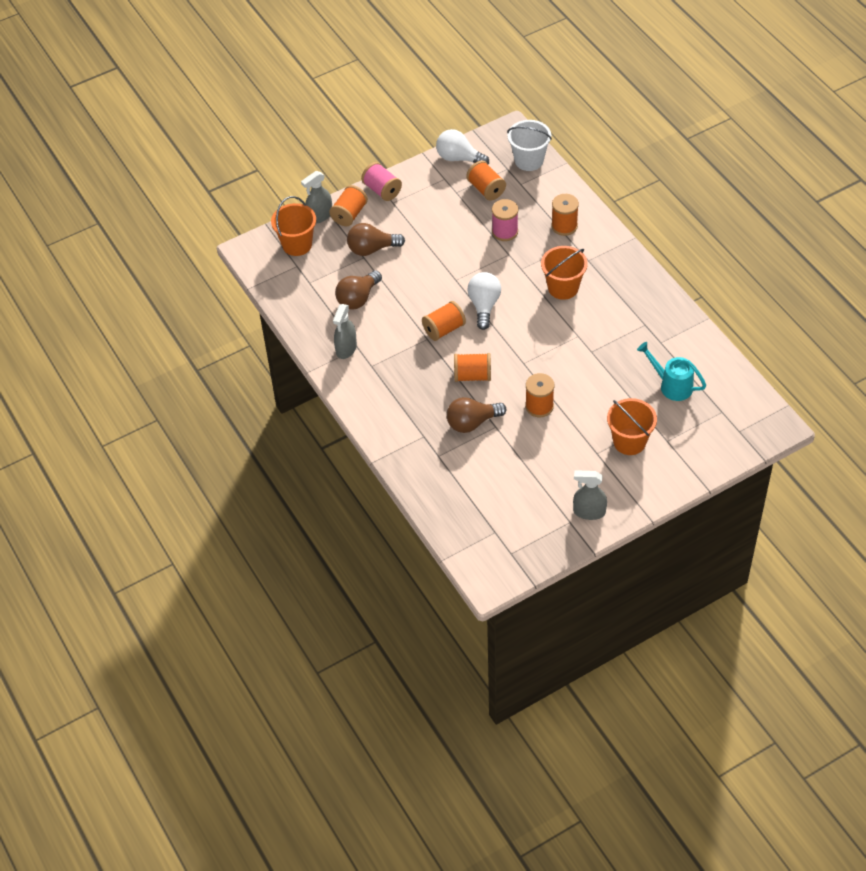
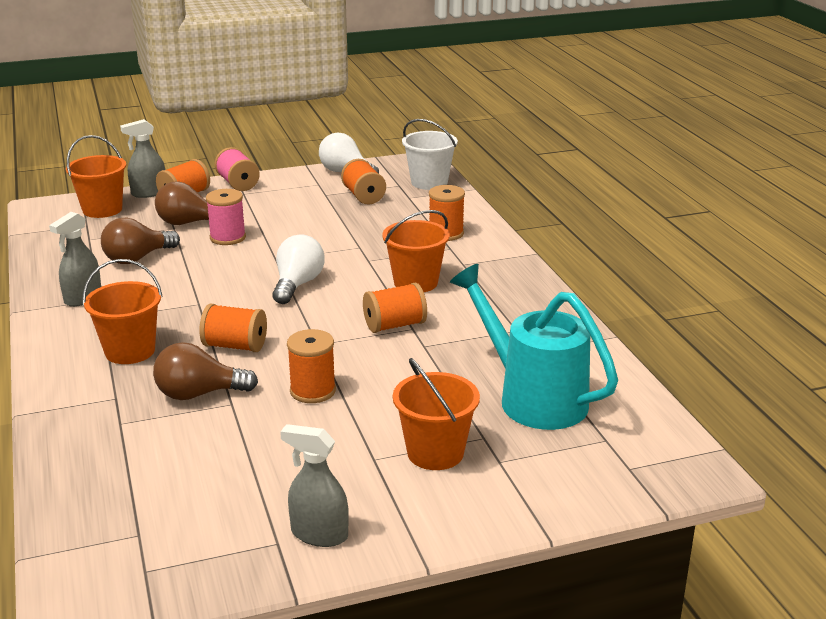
camera: 10 degrees right, 25 degrees down
(408, 394) = (130, 351): none -> orange bucket
(444, 329) = (227, 298): orange spool -> orange spool (394, 325)
(505, 231) = (366, 229): pink spool -> pink spool (227, 238)
(671, 385) = (532, 397): turquoise watering can -> turquoise watering can, size x1.64

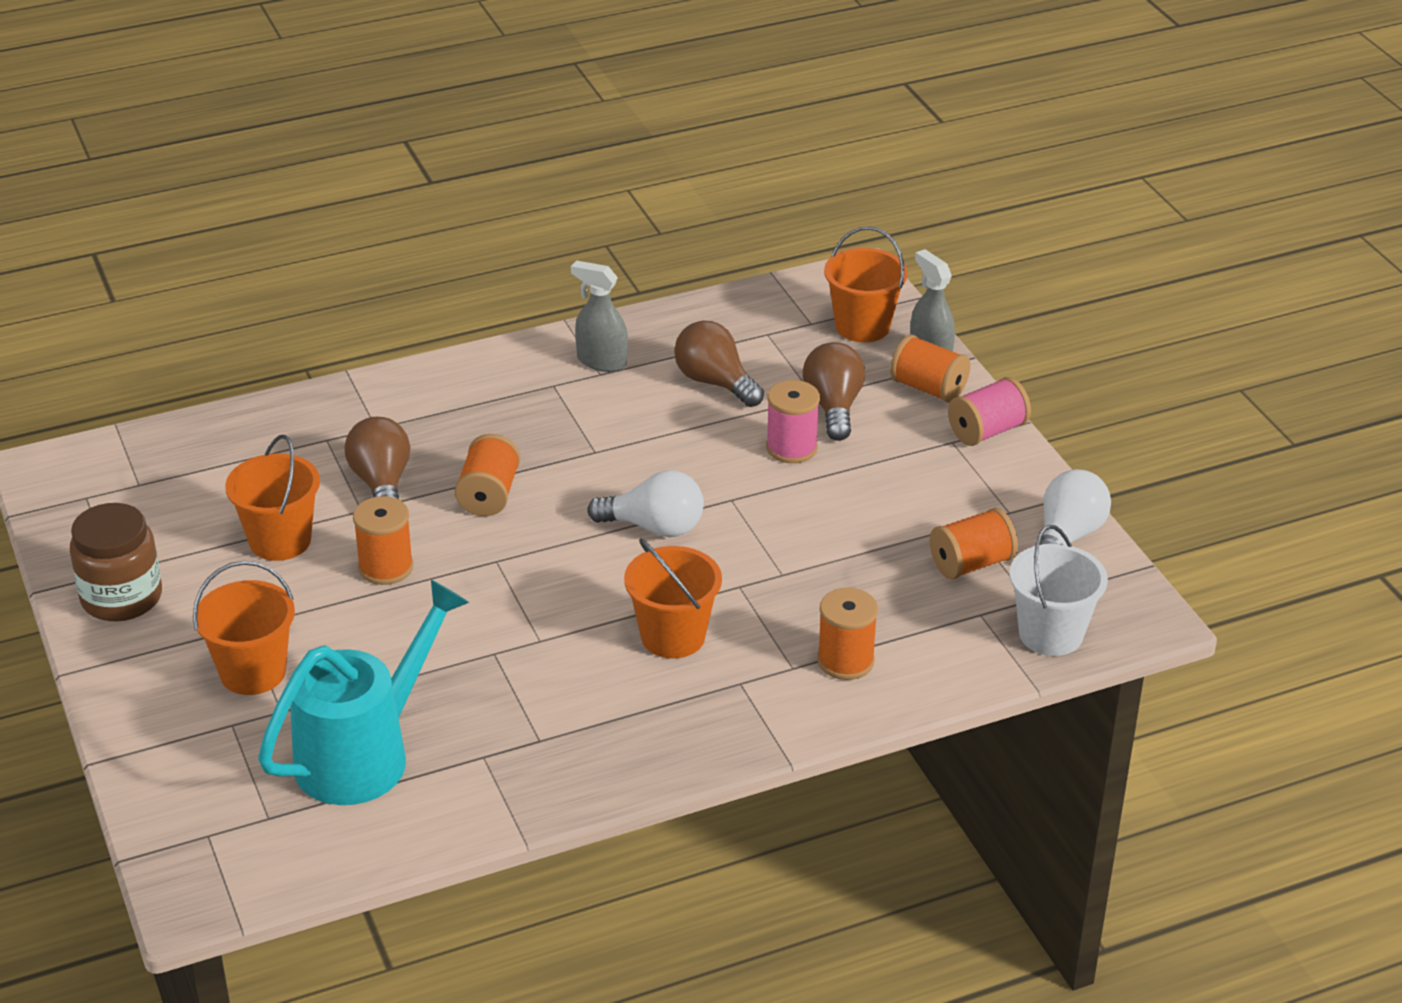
camera: 85 degrees right, 10 degrees up
(130, 351) = (475, 419): orange bucket -> orange bucket (280, 540)
(319, 534) = (121, 598): grey spray bottle -> brown jar
(394, 325) = (546, 623): orange spool -> none

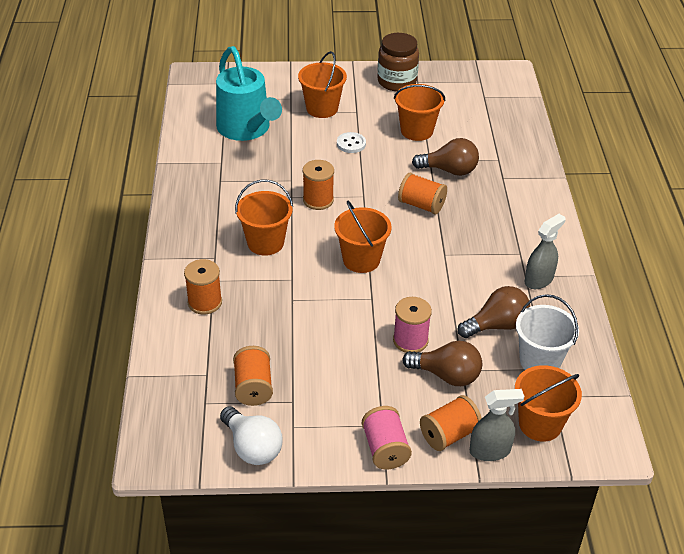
camera: 110 degrees right, 5 degrees up
(353, 608) = (351, 144): none -> white button
(386, 567) = (377, 159): orange spool -> orange spool (318, 200)
(654, 527) = (361, 260): white light bulb -> orange bucket
(1050, 634) = (169, 400): white bucket -> white bucket (540, 361)

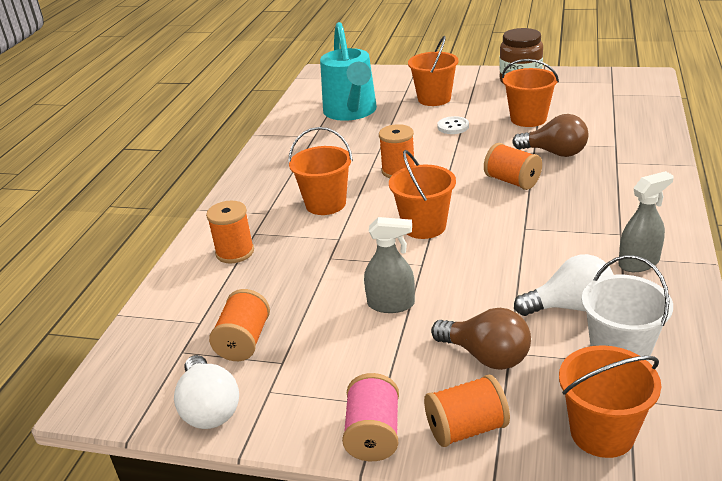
camera: 20 degrees right, 10 degrees down
(410, 340) = (452, 312): pink spool -> none
(490, 451) = (518, 458): grey spray bottle -> grey spray bottle (391, 304)
(496, 325) = (570, 306): brown light bulb -> white light bulb

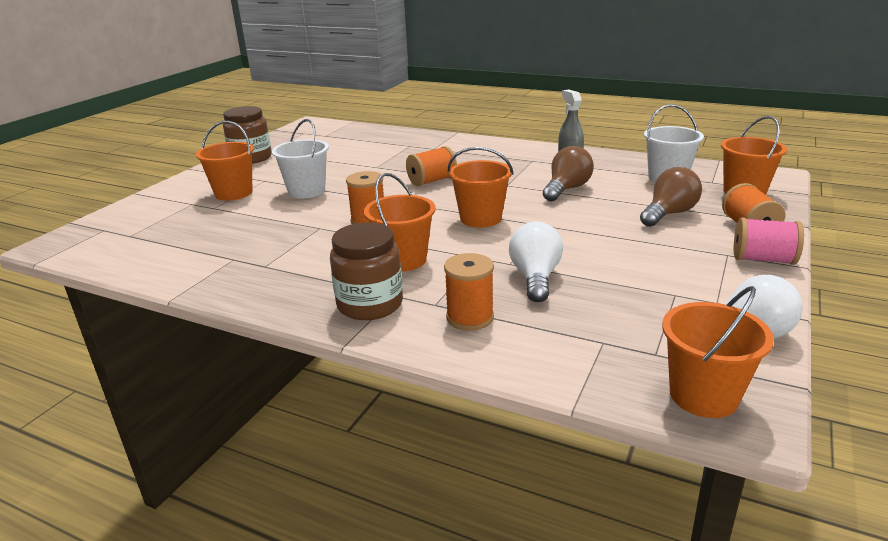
camera: 80 degrees left, 5 degrees down
(244, 341) = (641, 314): orange spool -> none
(252, 206) = (370, 304): none -> brown jar
(351, 112) = (202, 234): turquoise watering can -> none
(391, 304) = (596, 241): grey spray bottle -> none
(453, 127) = (306, 191): white button -> white bucket
(528, 119) = (330, 164): orange bucket -> orange bucket (703, 395)
(554, 153) = (400, 163): brown light bulb -> brown light bulb (567, 189)
(570, 306) = (614, 184): white light bulb -> white light bulb (535, 277)

